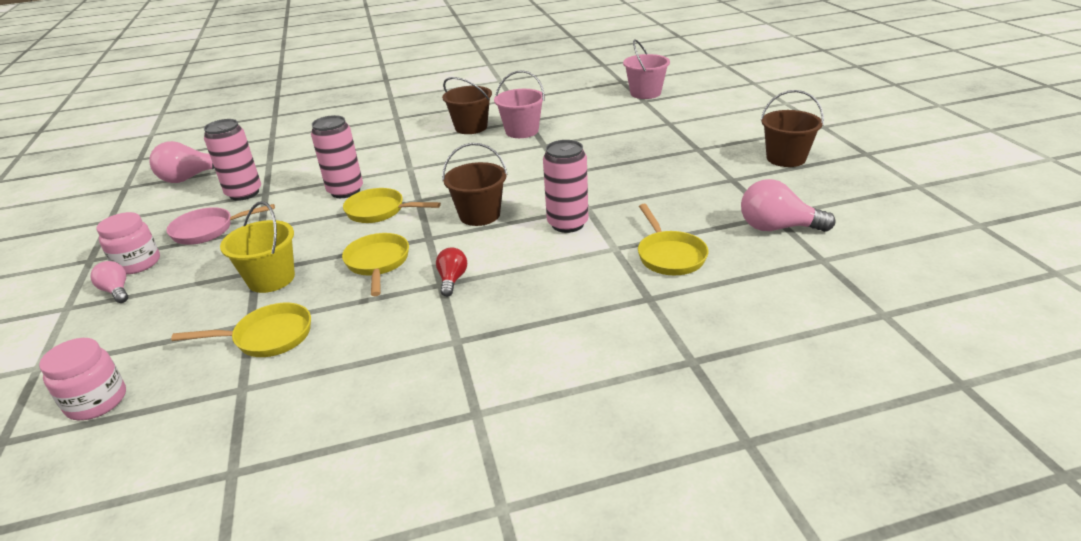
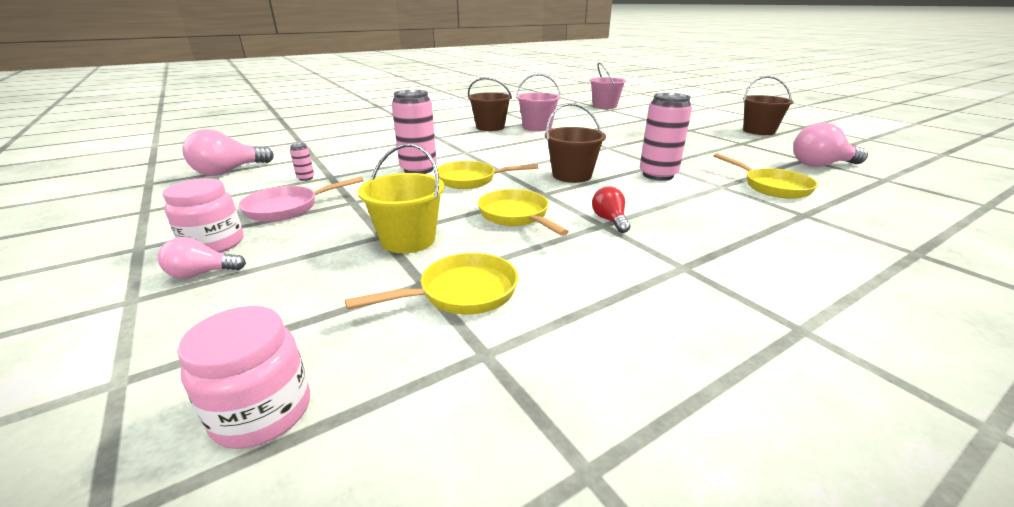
camera: 20 degrees left, 5 degrees down
(116, 291) = (202, 273): pink light bulb -> pink light bulb turned 45 degrees counterclockwise
(244, 193) = (306, 178): pink can -> pink can, size x0.44

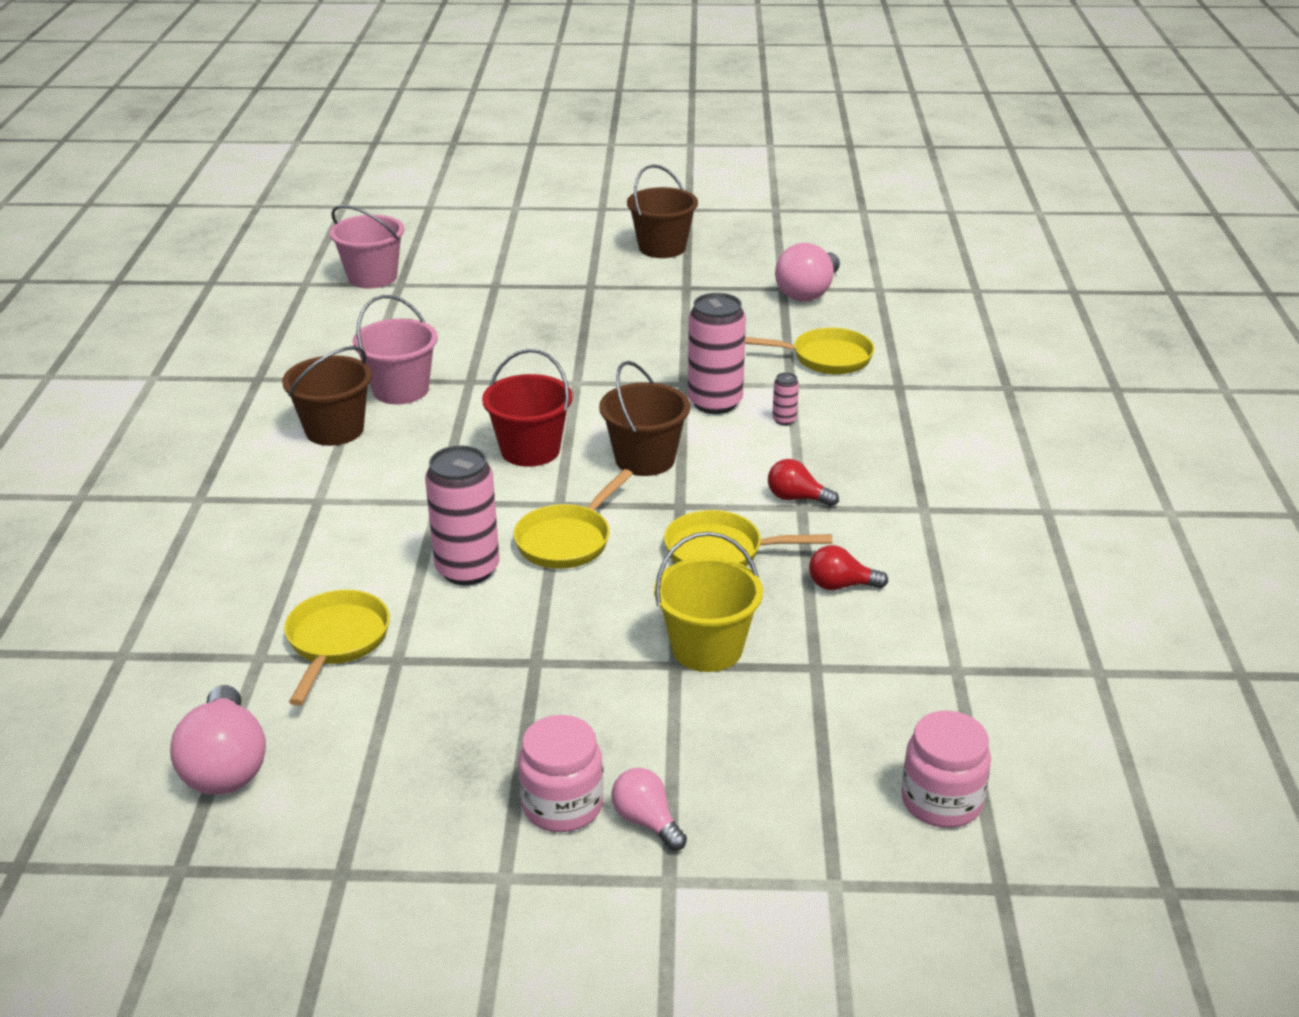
camera: 55 degrees left, 5 degrees up
(202, 273) = (646, 821): pink light bulb -> pink light bulb turned 120 degrees clockwise
(288, 208) = (495, 724): pink pan -> none
(306, 178) = (374, 686): pink can -> pink can (784, 420)
(461, 293) = (855, 650): yellow pan -> yellow pan (336, 642)
(534, 155) = (530, 450): none -> red bucket
(535, 263) = (841, 585): none -> red light bulb

